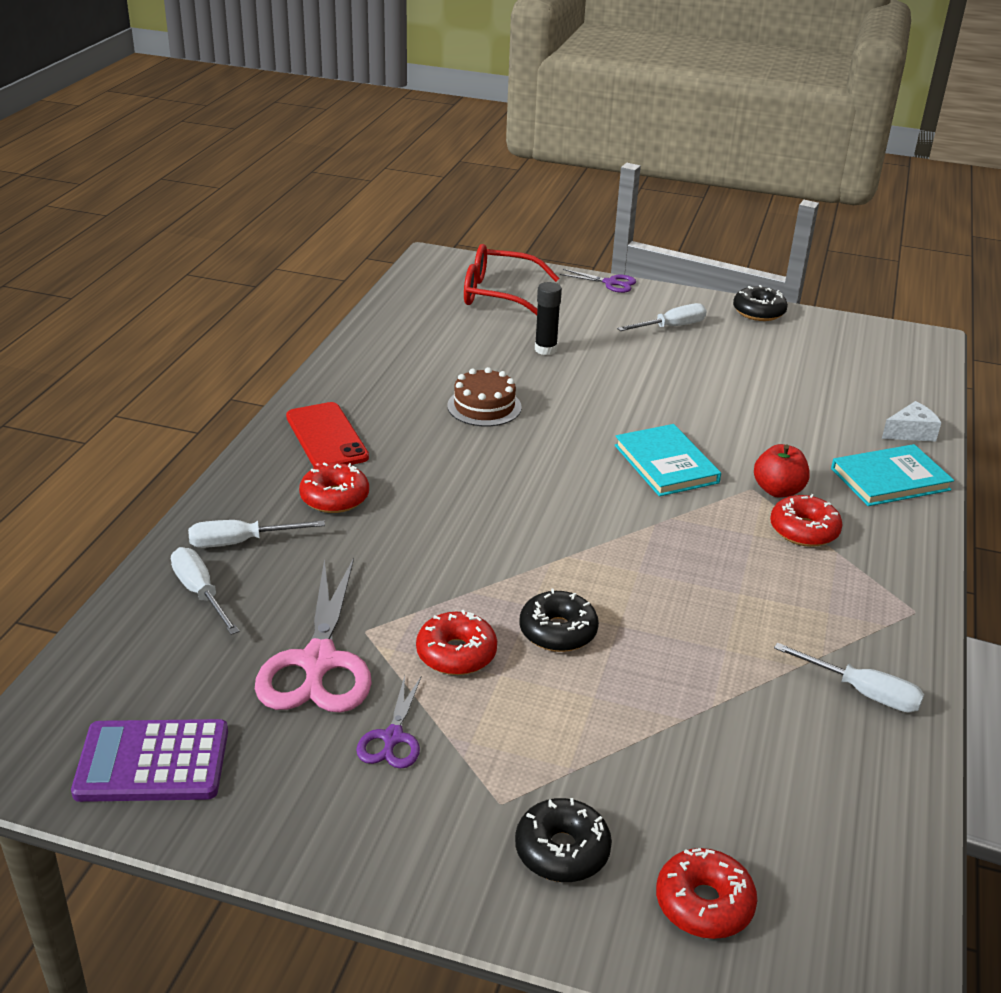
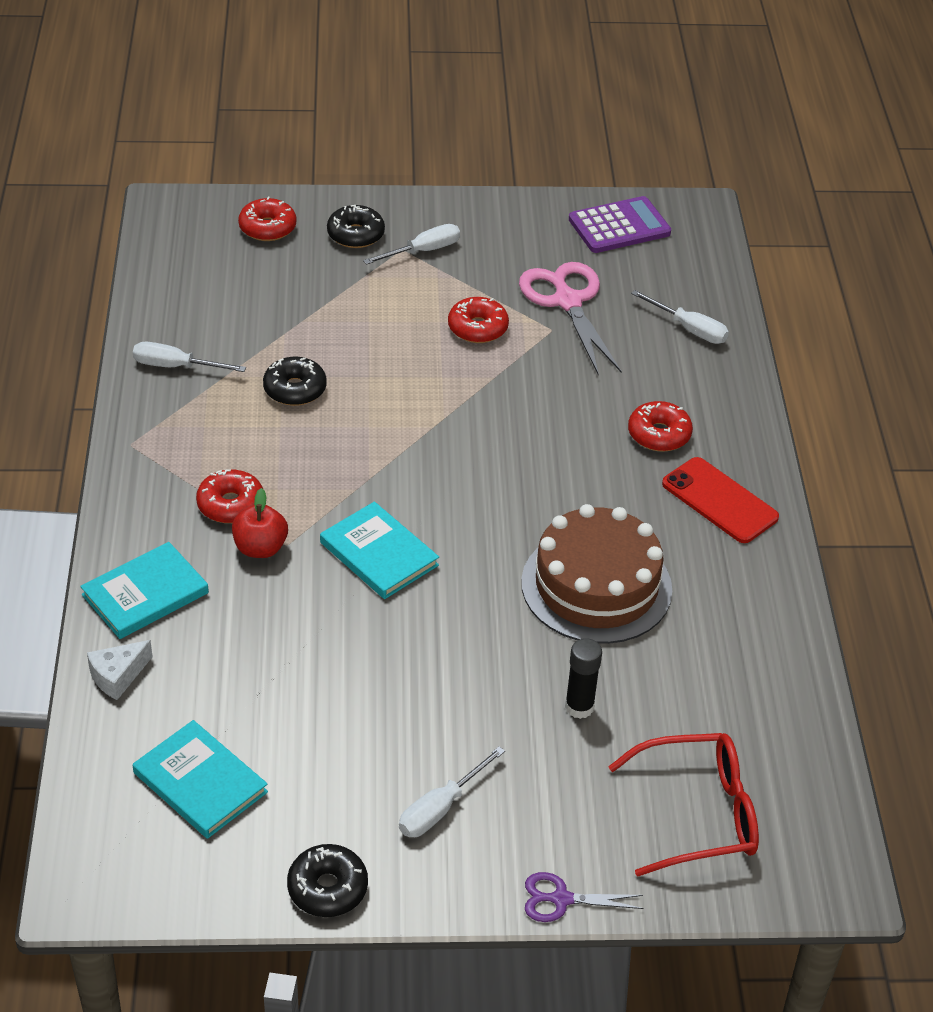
camera: 160 degrees right, 10 degrees up
(240, 542) = (698, 375): white screwdriver -> white screwdriver (423, 251)
(392, 737) = (487, 268): purple scissors -> none
(484, 406) = (596, 586): brown cake -> brown cake, size x1.80
(558, 631) = (413, 360): black donut -> black donut (295, 389)
(842, 368) = (200, 782): none -> turquoise book

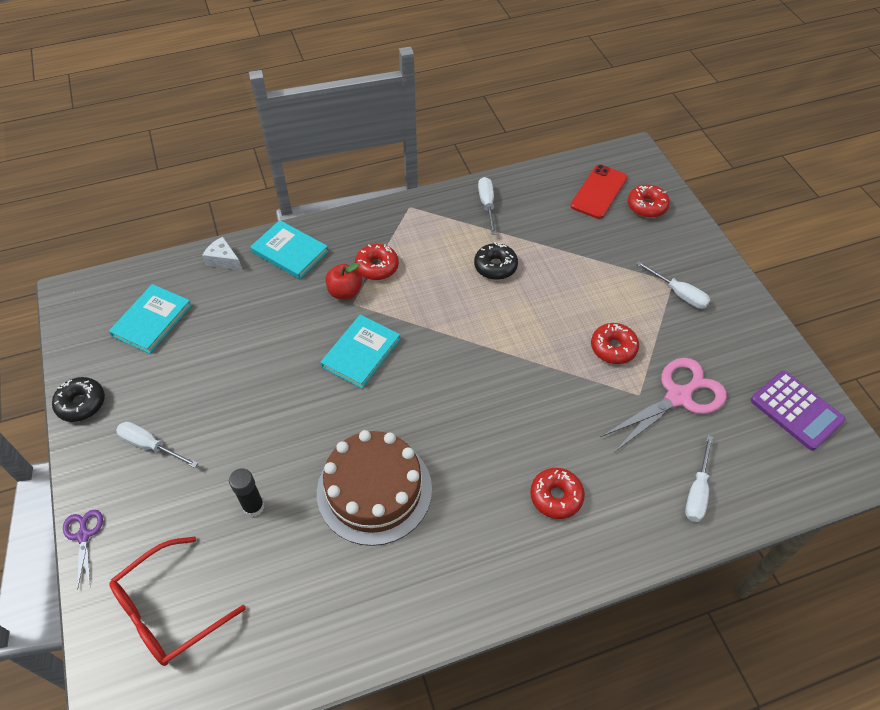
camera: 75 degrees right, 10 degrees up
(355, 235) = (671, 252): black donut -> none
(698, 814) = (168, 610): red glasses -> red glasses turned 75 degrees clockwise
(719, 500) = (499, 559): red phone -> red phone (599, 192)

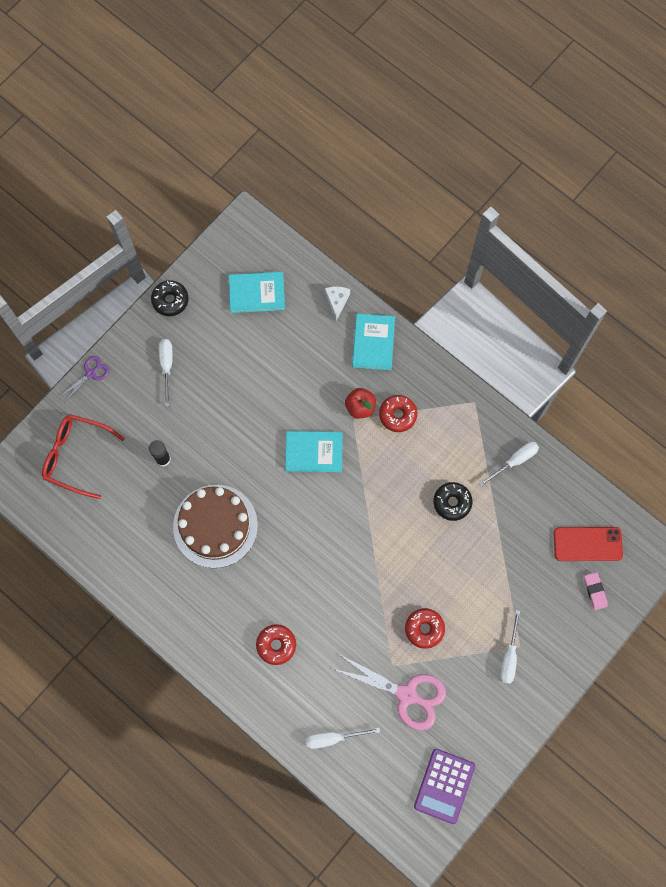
camera: 60 degrees right, 20 degrees up
(647, 206) = (595, 591): red donut -> pink eraser

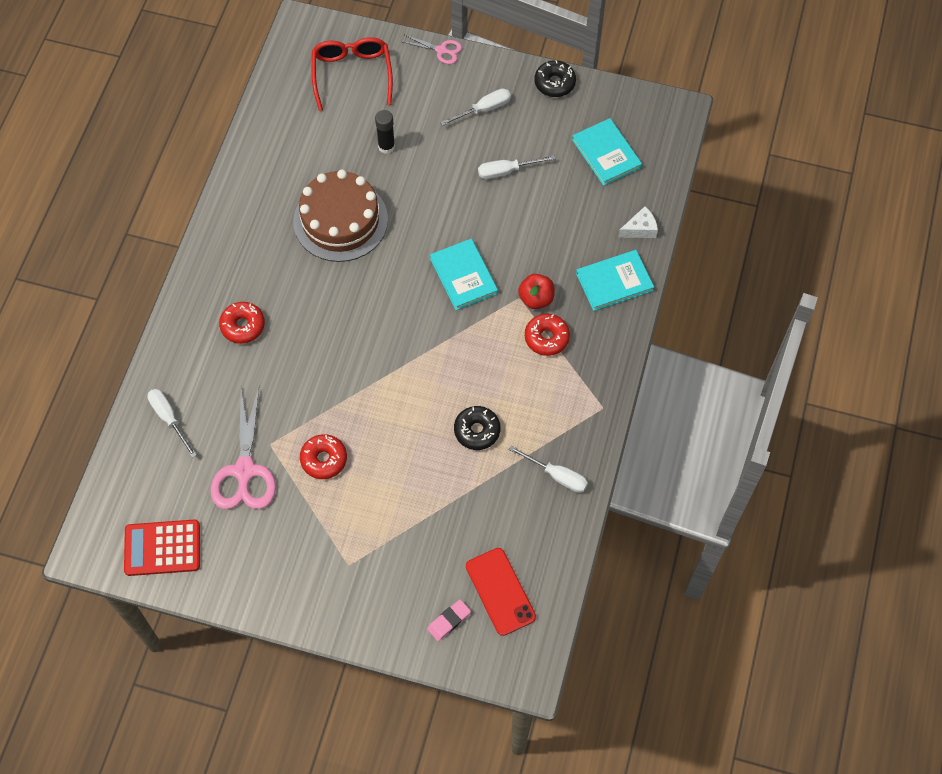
camera: 65 degrees right, 10 degrees down
(90, 374) = (441, 50): purple scissors -> pink scissors
(444, 786) = (162, 548): purple calculator -> red calculator
(509, 656) = (332, 558): white screwdriver -> white screwdriver (506, 171)

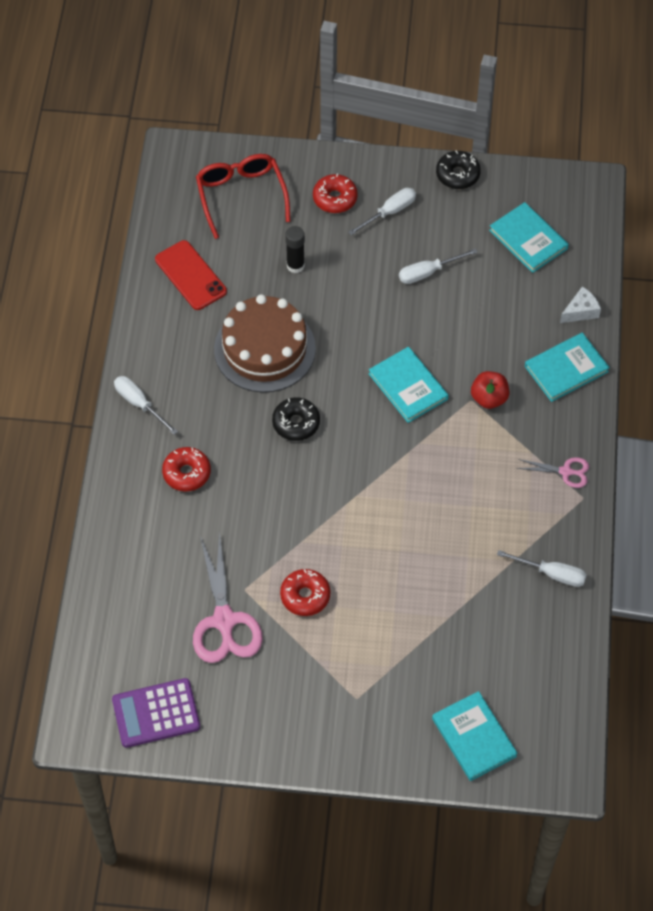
camera: 10 degrees left, 5 degrees down
(162, 548) = (156, 713): red calculator -> purple calculator
(169, 419) = (131, 580): white screwdriver -> white screwdriver (139, 404)
(441, 50) = (330, 157): pink scissors -> pink scissors (565, 471)
(449, 621) = (474, 737): pink eraser -> turquoise book
(477, 431) = (458, 541): black donut -> black donut (296, 423)
(500, 591) = (520, 699): red phone -> red phone (190, 275)
(546, 338) = (509, 436): red donut -> red donut (335, 198)

